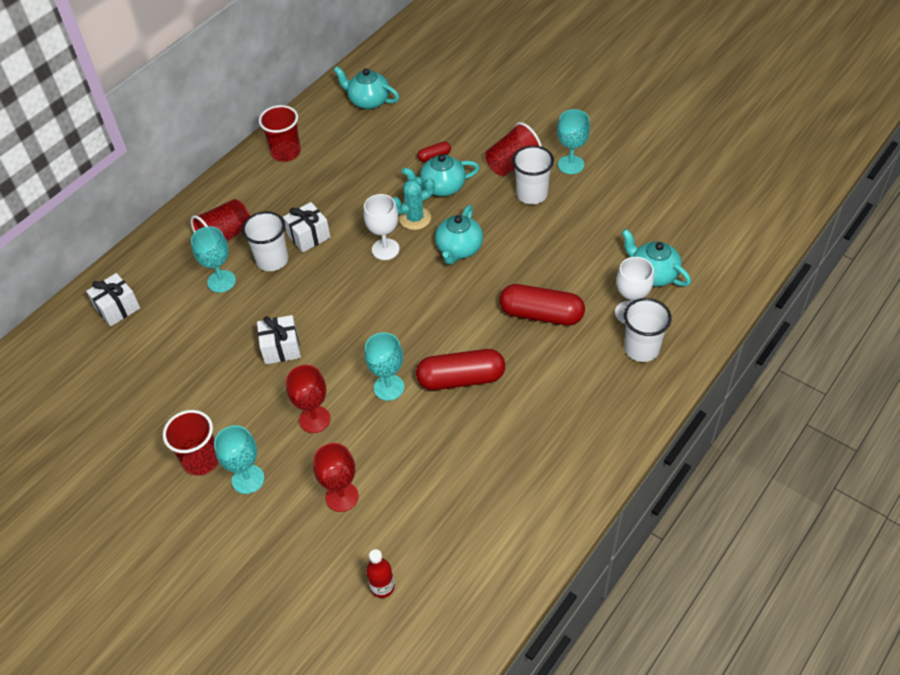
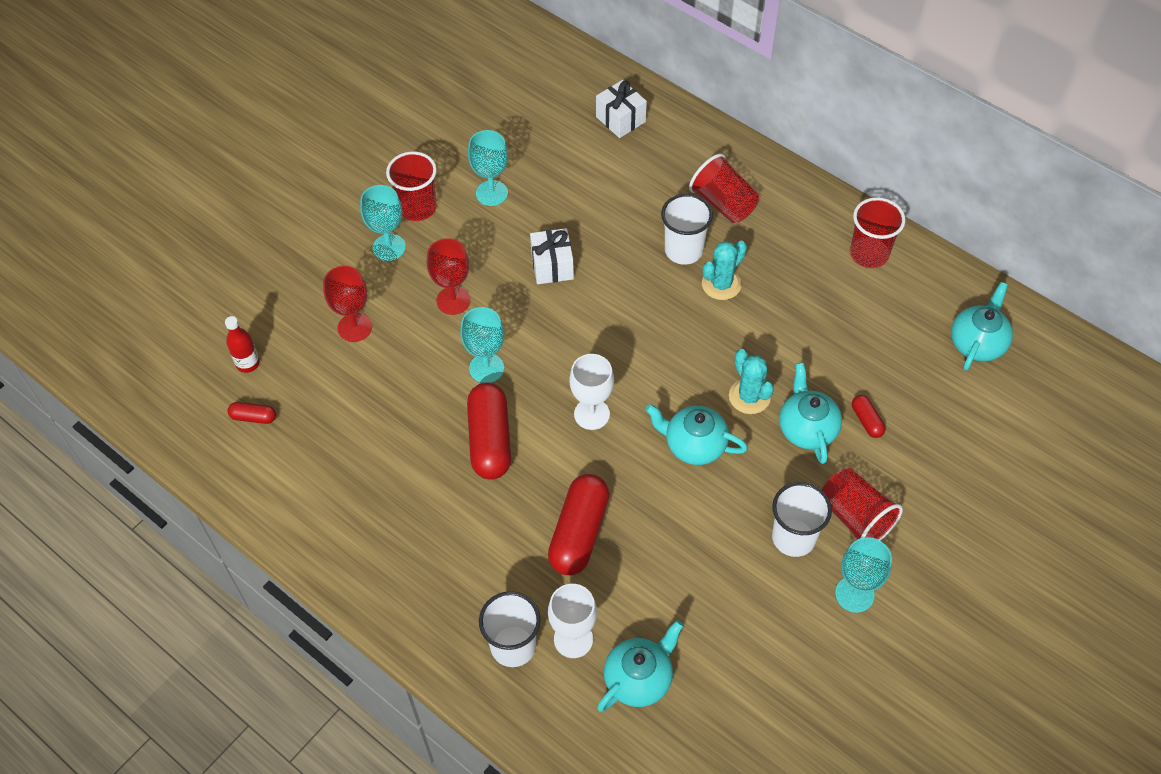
camera: 90 degrees right, 5 degrees up
(221, 281) = (653, 205): turquoise goblet -> turquoise goblet (491, 193)
(308, 236) = (721, 284): white gift -> turquoise cactus
(385, 249) = (696, 364): white goblet -> white goblet (591, 414)
(445, 571) = (253, 417): none -> red capsule

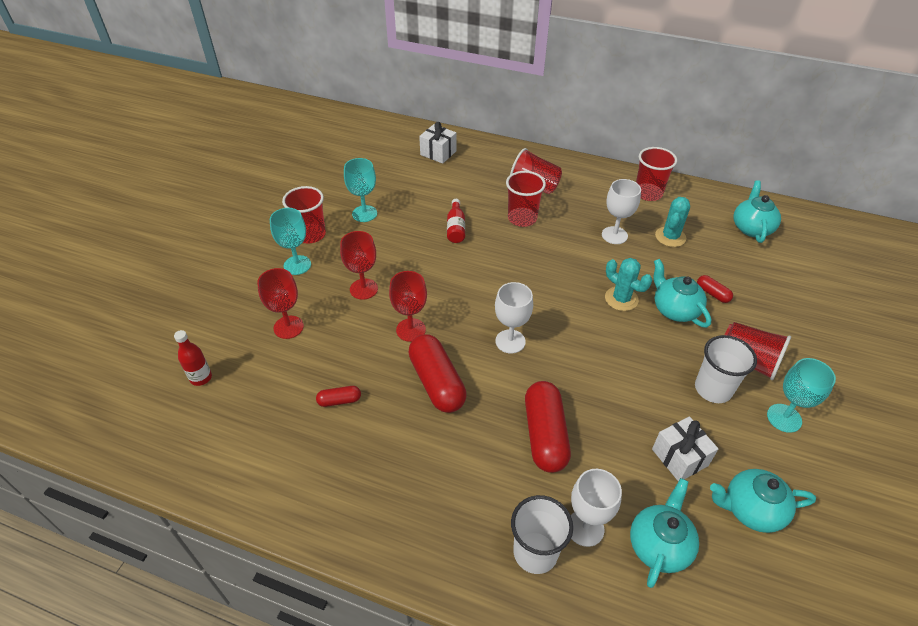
camera: 20 degrees left, 10 degrees down
(253, 417) = (219, 420): red capsule -> red capsule (339, 401)
(486, 368) = (411, 330): turquoise goblet -> red goblet
(552, 266) = (431, 249): white gift -> white gift (679, 457)
(594, 243) = (456, 228): none -> red bottle
(683, 250) = (522, 218): white cup -> red cup
(694, 445) = (600, 342): turquoise teapot -> turquoise teapot (751, 509)
(721, 284) = (560, 233): turquoise cactus -> turquoise cactus (670, 237)
(789, 306) = (614, 235): none -> white goblet

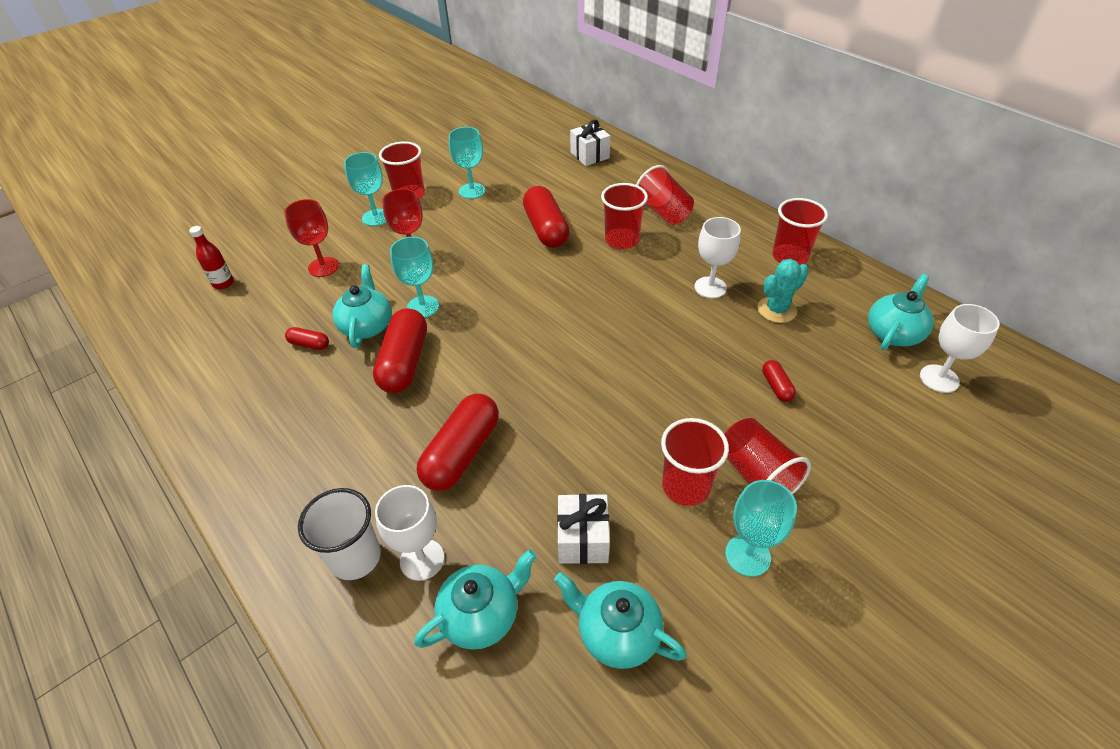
camera: 30 degrees right, 0 degrees up
(411, 330) = (423, 307): red goblet -> turquoise goblet
(456, 228) = (546, 229): red bottle -> red capsule
(510, 341) = (506, 352): white goblet -> white goblet (939, 378)
(621, 299) = (660, 353): turquoise cactus -> none
(674, 309) = (714, 386): turquoise teapot -> turquoise teapot (367, 326)
(713, 389) = (685, 486): white cup -> red cup

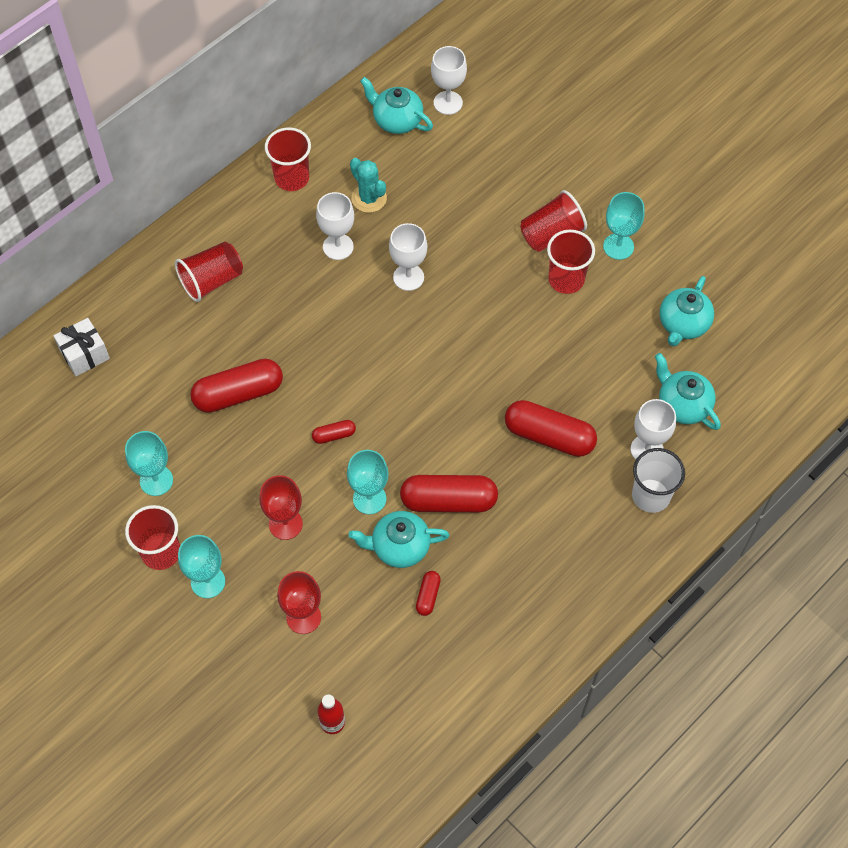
camera: 95 degrees left, 15 degrees up
(583, 539) = (618, 345): white gift -> none
(622, 240) = (261, 320): red cup -> none
(677, 338) = (408, 277): none -> white goblet
(776, 386) = (462, 210): red capsule -> red capsule (334, 435)

